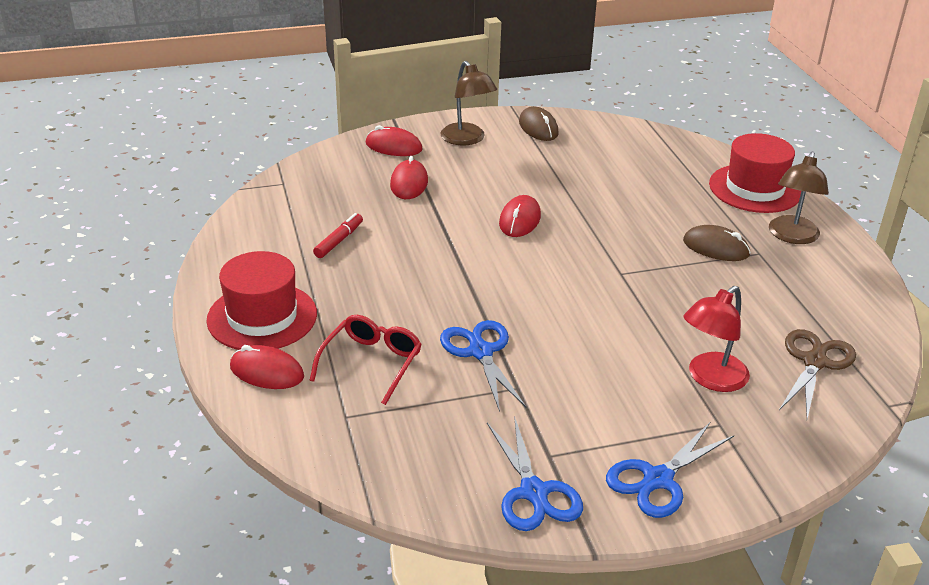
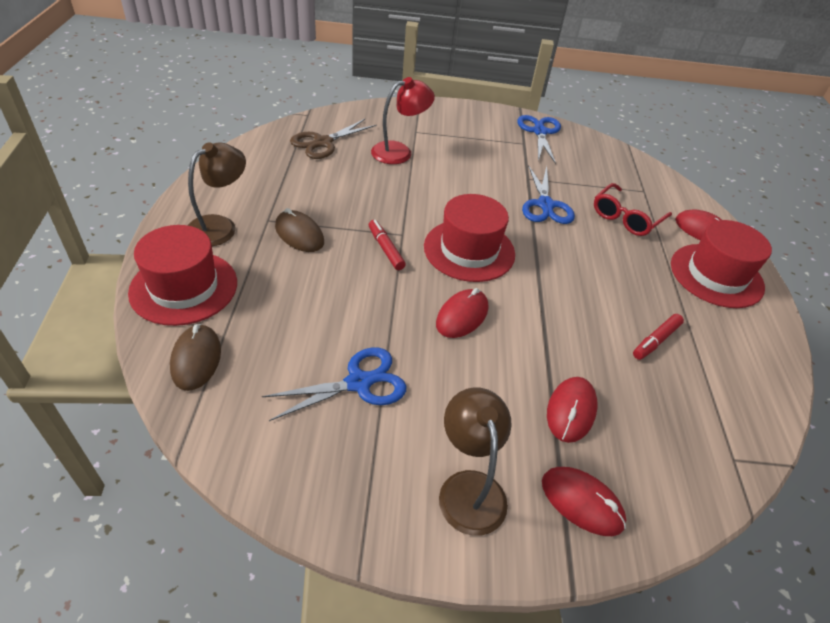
camera: 165 degrees left, 10 degrees up
(538, 128) = (350, 486): brown mouse -> brown mouse (196, 359)
(544, 275) = (469, 250): none -> red hat
(625, 255) = (385, 249): none -> red marker
(657, 479) = (470, 120): blue scissors -> blue scissors (359, 383)

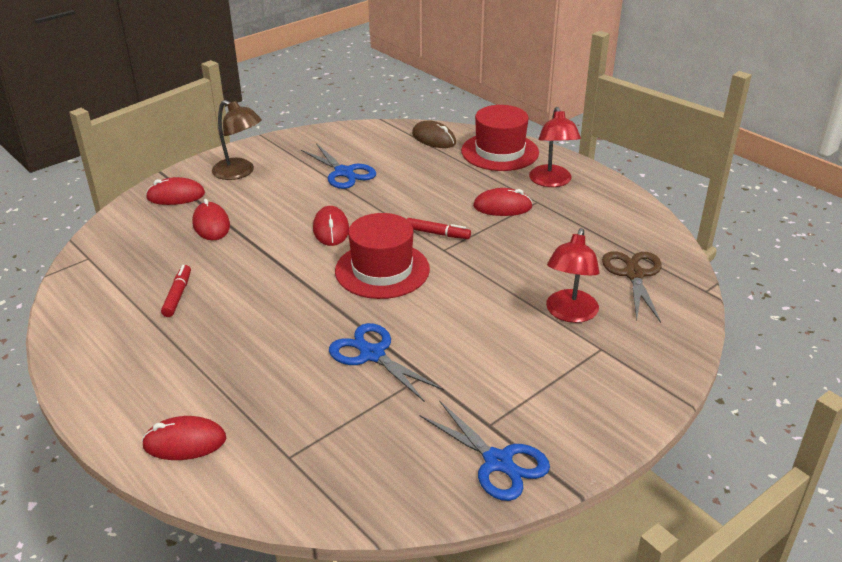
camera: 140 degrees right, 10 degrees down
(220, 226) = (551, 182): brown lamp -> red lamp
(299, 234) = (502, 207): brown mouse -> red mouse
(359, 383) = (344, 173): blue scissors -> blue scissors turned 60 degrees counterclockwise
(625, 218) = (281, 397): red glasses -> none
(716, 275) = (146, 391): red hat -> none

